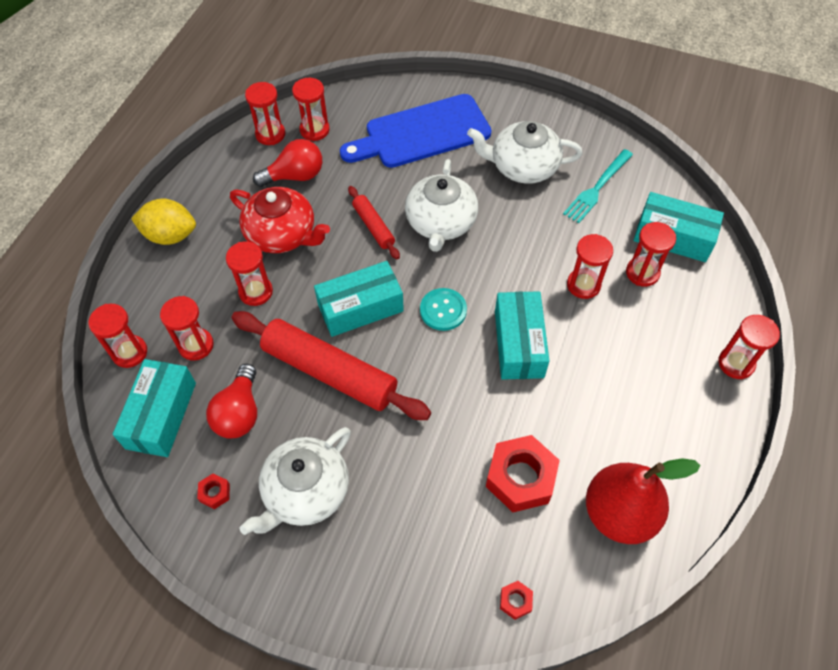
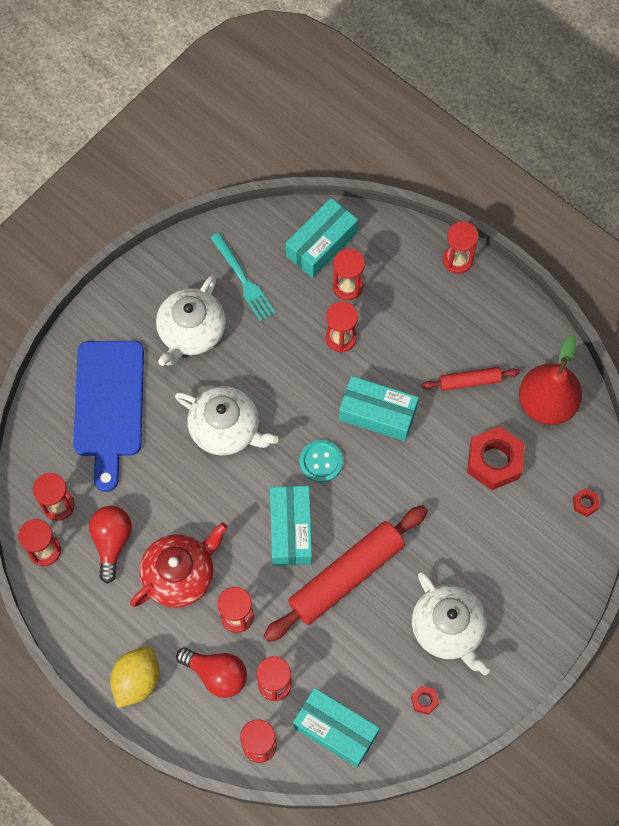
camera: 70 degrees left, 10 degrees up
(239, 413) = (357, 663): red light bulb -> red light bulb (216, 674)
(373, 226) = (205, 489): red rolling pin -> red rolling pin (469, 381)

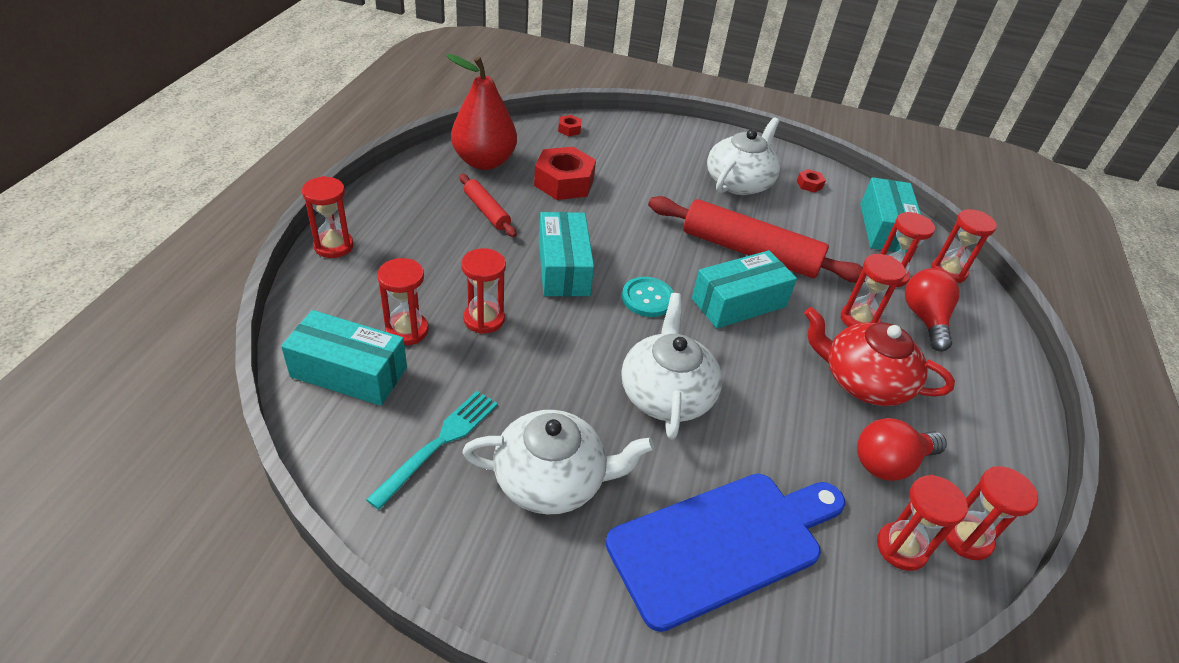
camera: 120 degrees left, 25 degrees down
(137, 680) = (997, 381): yellow lemon -> none

